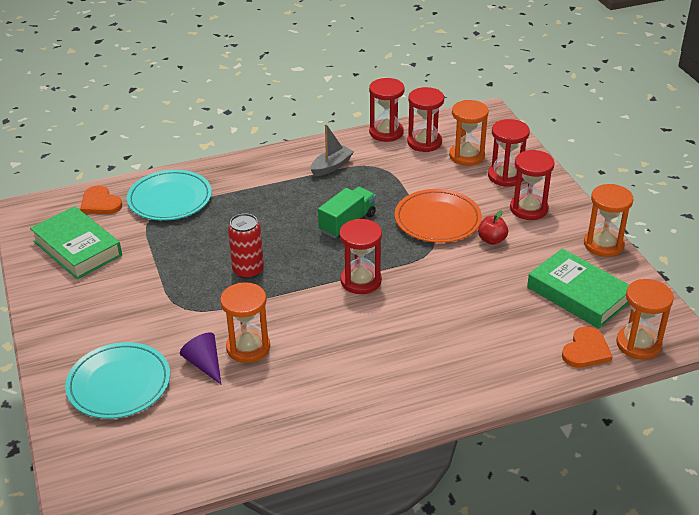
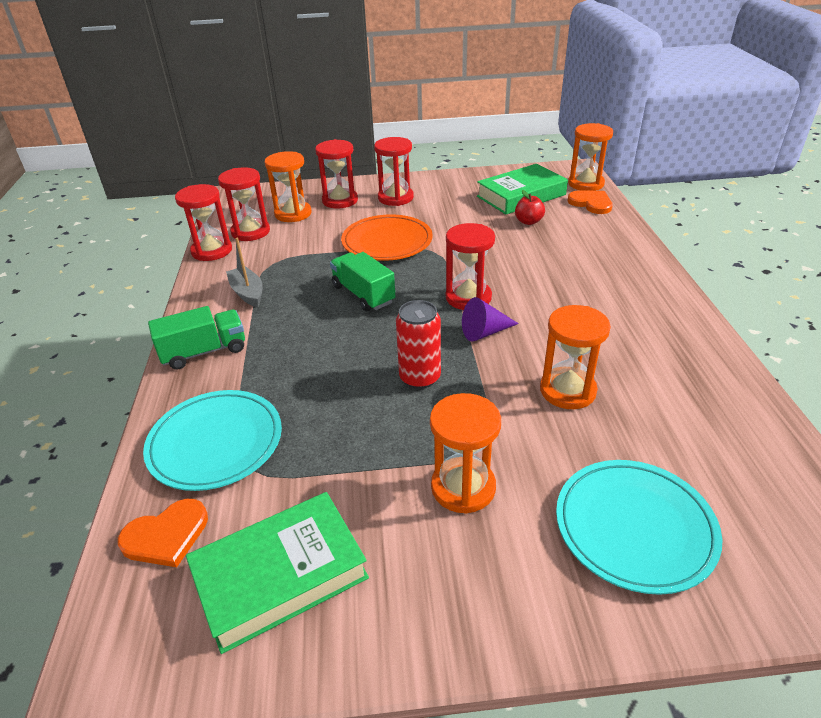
camera: 75 degrees left, 0 degrees up
(204, 364) = (596, 432): purple cone -> purple cone (485, 332)
(255, 168) = (204, 352): none -> green truck
(492, 240) = (432, 220): red apple -> red apple (528, 222)
(603, 244) = (460, 177): orange hourglass -> orange hourglass (463, 487)

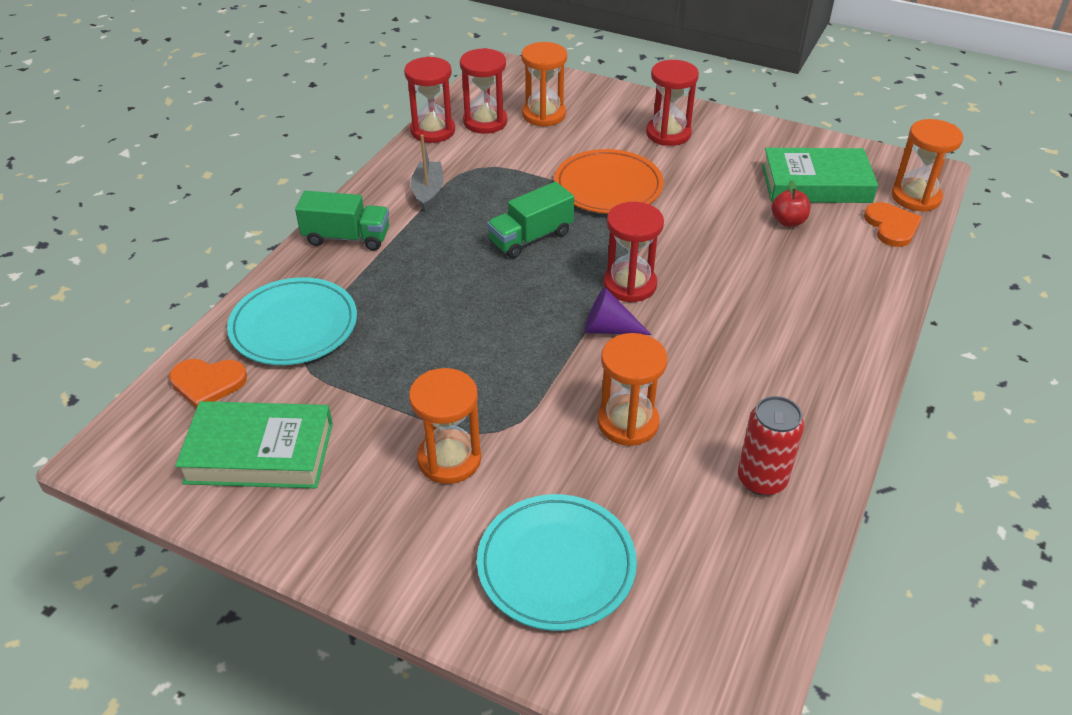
camera: 30 degrees right, 5 degrees up
(340, 200) = (605, 115): red hourglass -> none
(363, 294) = (531, 238): green truck -> green truck turned 120 degrees counterclockwise
(420, 377) = (505, 346): red can -> red can (762, 479)

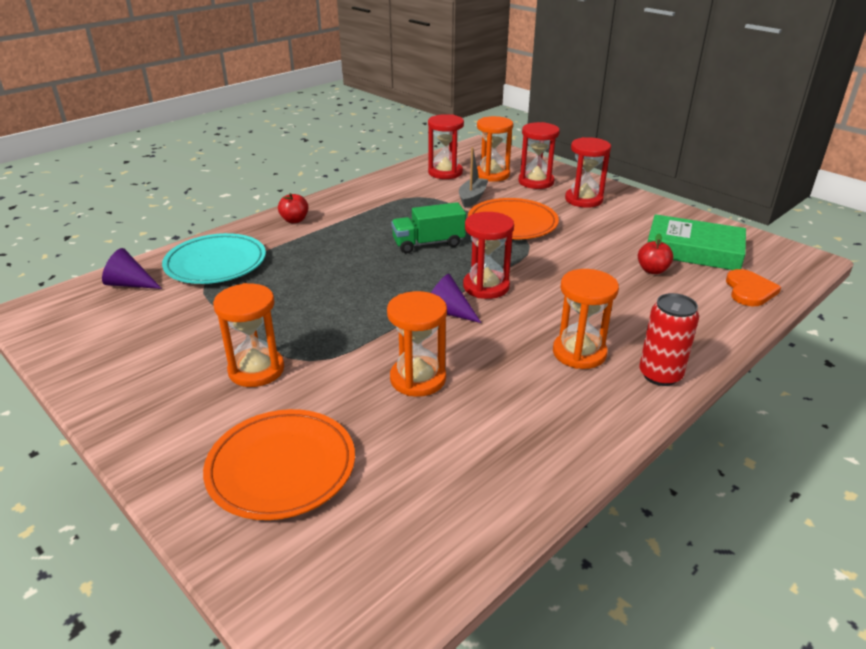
camera: 20 degrees right, 10 degrees down
(207, 383) = (130, 284): orange heart -> purple cone
(259, 453) = (126, 333): green book -> none
(347, 237) = (294, 220): green truck -> red apple
(428, 192) = (373, 204): grey boat -> grey boat (472, 198)
(432, 131) = (403, 172): red hourglass -> red hourglass (536, 182)
(556, 565) = (281, 467): turquoise plate -> orange plate
(762, 479) = (509, 450): red can -> red can (660, 375)
(916, 197) = (785, 274): orange hourglass -> orange hourglass (579, 353)

